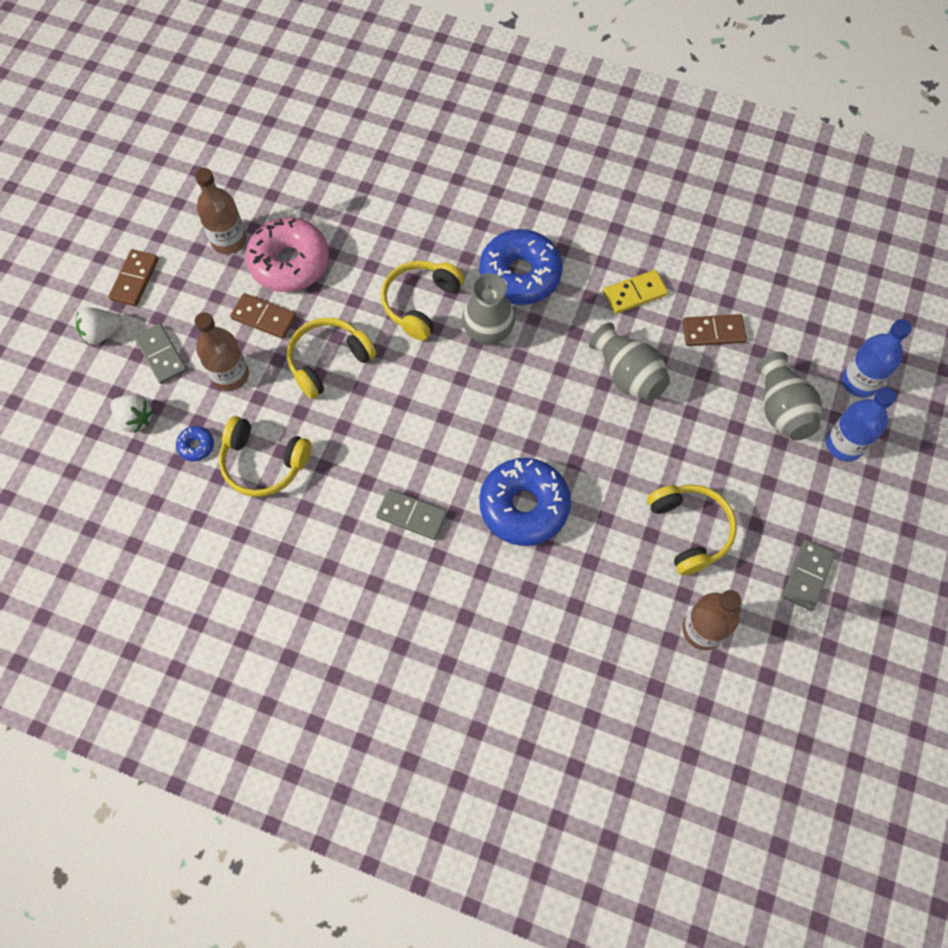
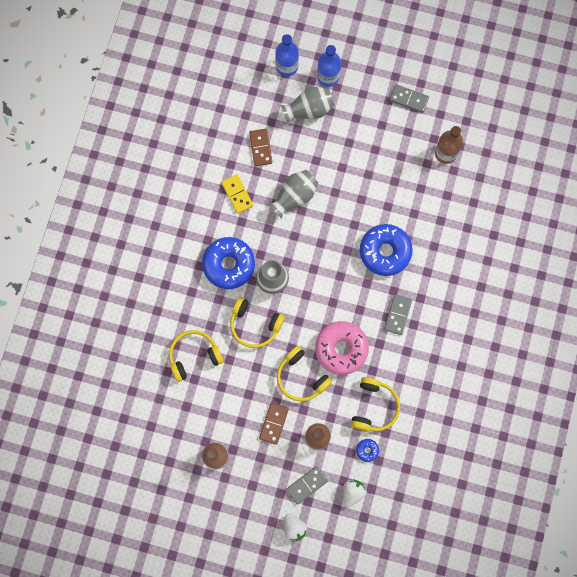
camera: 95 degrees left, 10 degrees up
(135, 279) = (252, 514): brown domino -> none
(289, 262) = (231, 413): pink donut -> pink donut (341, 349)
(689, 530) = (389, 160): yellow headphones -> yellow headphones (194, 356)

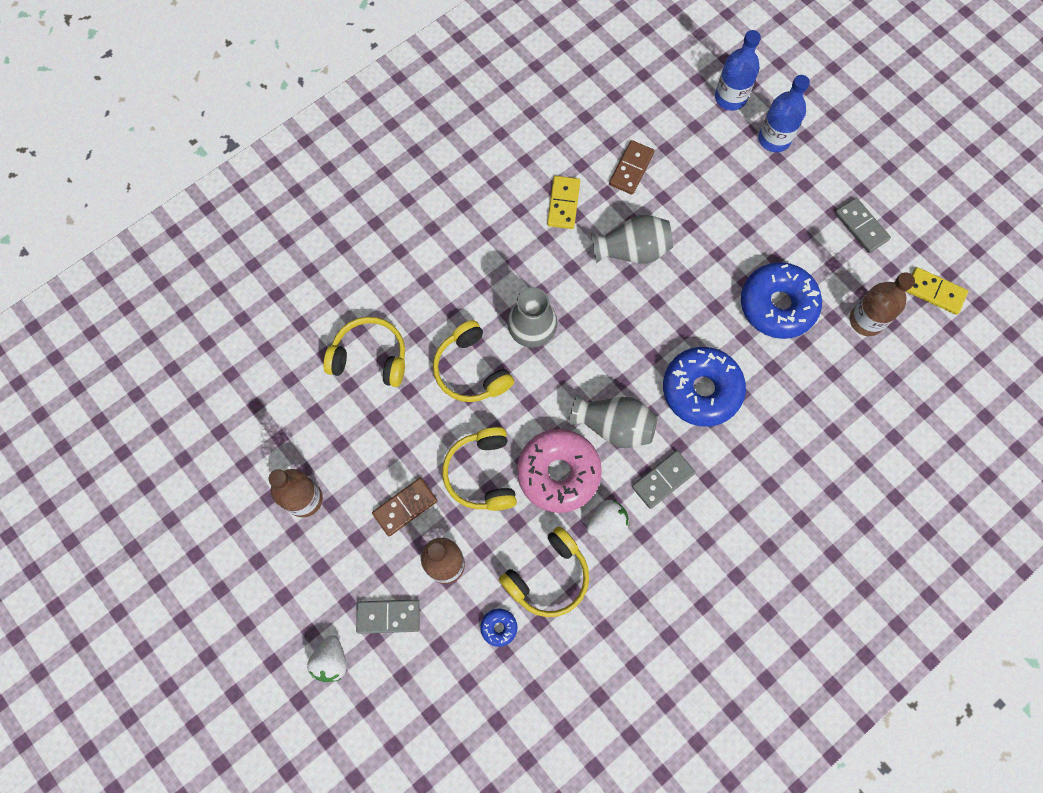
camera: 35 degrees right, 5 degrees down
(229, 265) = (492, 278): blue donut -> blue donut (777, 305)
(309, 110) = (723, 162): grey vase -> grey vase (614, 426)
(353, 492) = (440, 670): white strawberry -> white strawberry (607, 522)
(471, 112) = (935, 292): none -> yellow domino

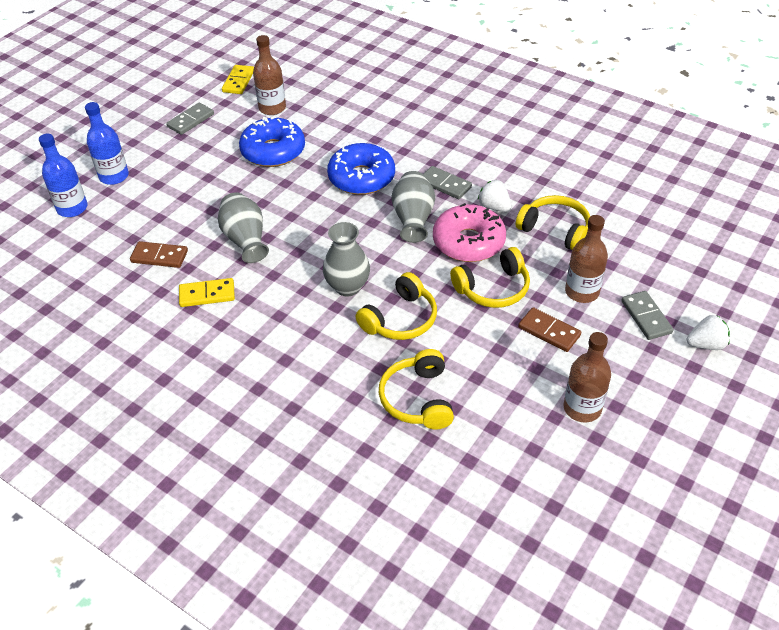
camera: 105 degrees left, 25 degrees down
(499, 627) = (611, 248): blue donut -> none

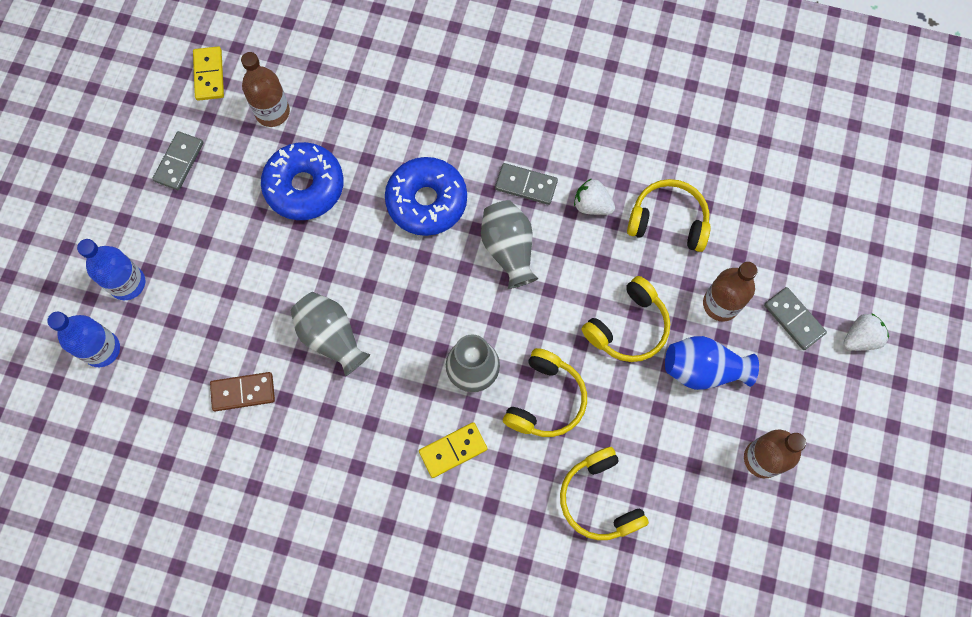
camera: 20 degrees left, 25 degrees up
(207, 295) = (323, 430): yellow domino -> yellow domino (453, 450)
(468, 242) = (581, 267): pink donut -> none
(549, 331) = (702, 369): brown domino -> blue vase

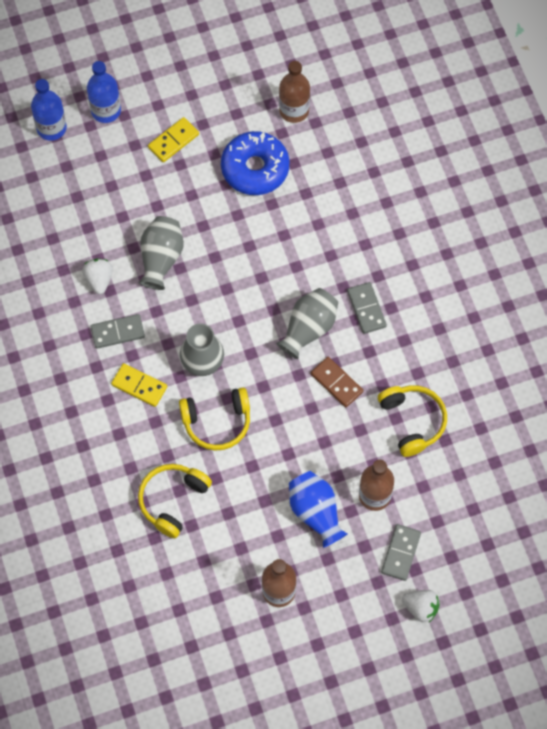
camera: 55 degrees right, 5 degrees down
(179, 162) = (213, 79): grey domino -> grey domino (117, 332)
(209, 75) = (290, 52): yellow domino -> yellow domino (173, 141)
(243, 392) = (85, 231): brown domino -> brown domino (336, 383)
(426, 201) = (304, 252): blue donut -> none
(592, 205) = (385, 362): white strawberry -> white strawberry (99, 280)
(628, 327) = (310, 443): yellow headphones -> none

